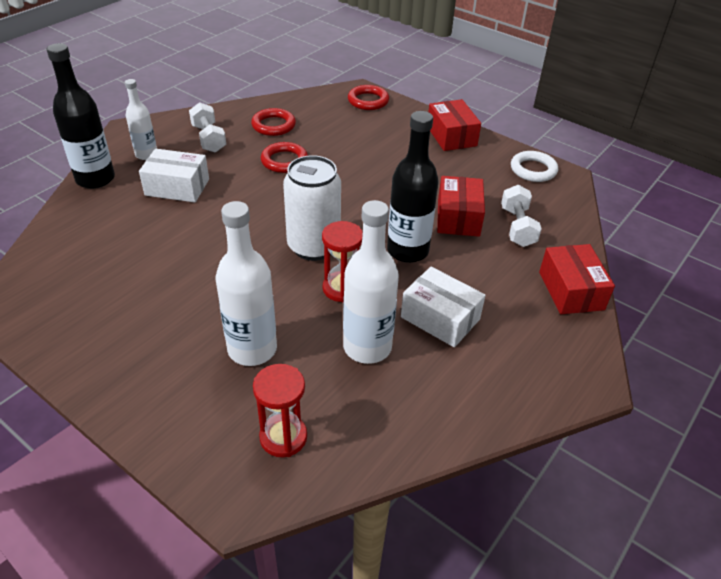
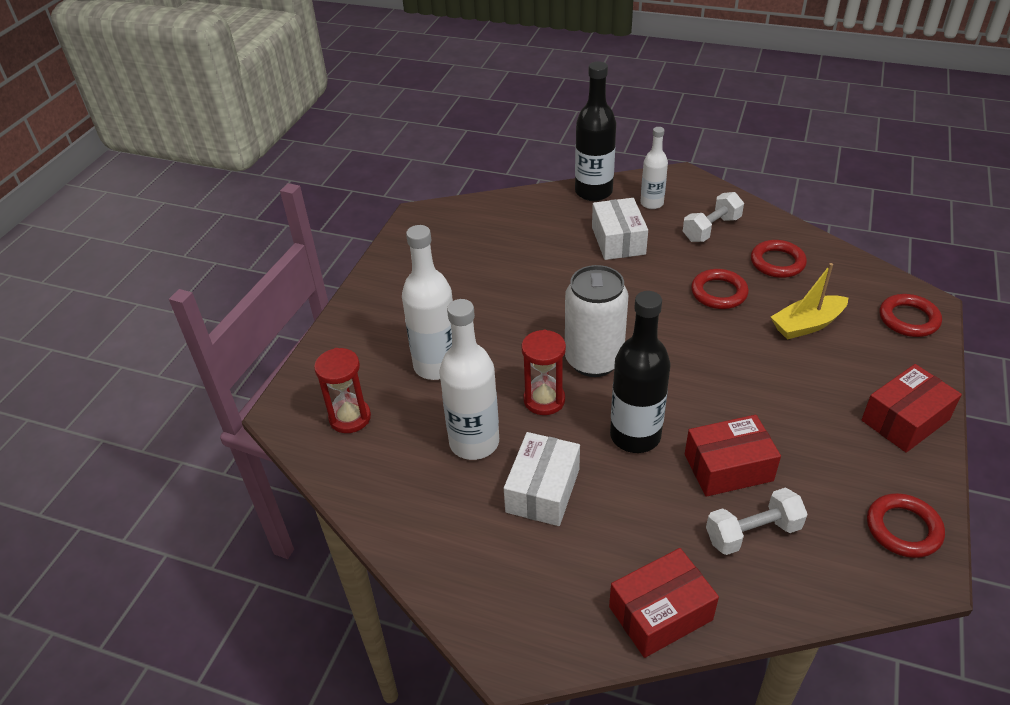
camera: 75 degrees right, 0 degrees up
(346, 138) = (807, 325): none -> yellow boat
(533, 170) = (903, 529): white ring -> red ring

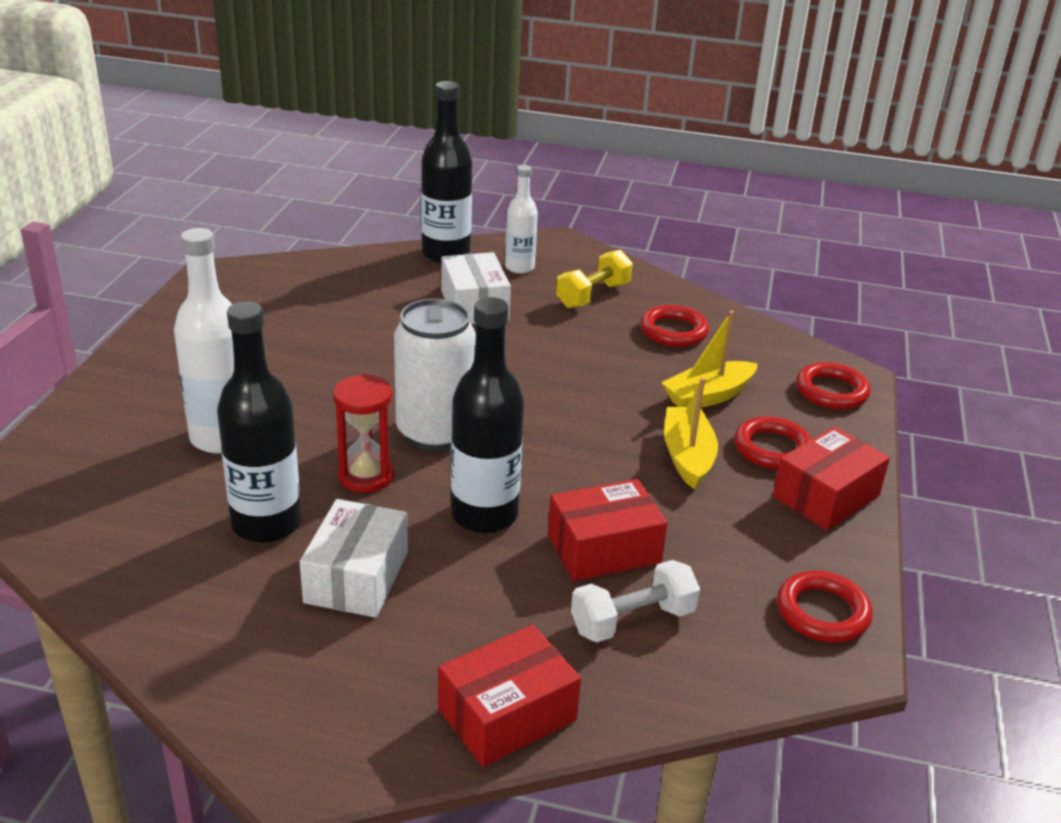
camera: 10 degrees left, 10 degrees down
(350, 417) = (94, 497): red hourglass -> none
(474, 442) = (266, 524): white bottle -> black bottle
(711, 229) = (593, 295): white dumbbell -> yellow dumbbell
(719, 293) = (599, 362): red ring -> red ring (772, 449)
(791, 382) = (687, 456): none -> yellow boat

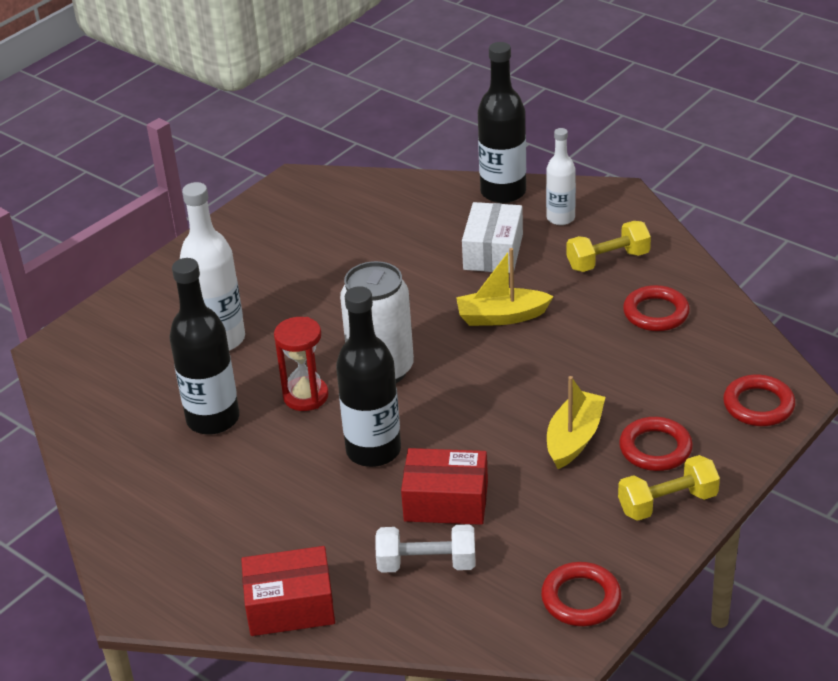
camera: 30 degrees right, 5 degrees up
(356, 577) = (251, 477): white box -> none
(708, 396) = (637, 385): yellow boat -> yellow boat (501, 316)
(826, 496) = (667, 503): red box -> yellow dumbbell

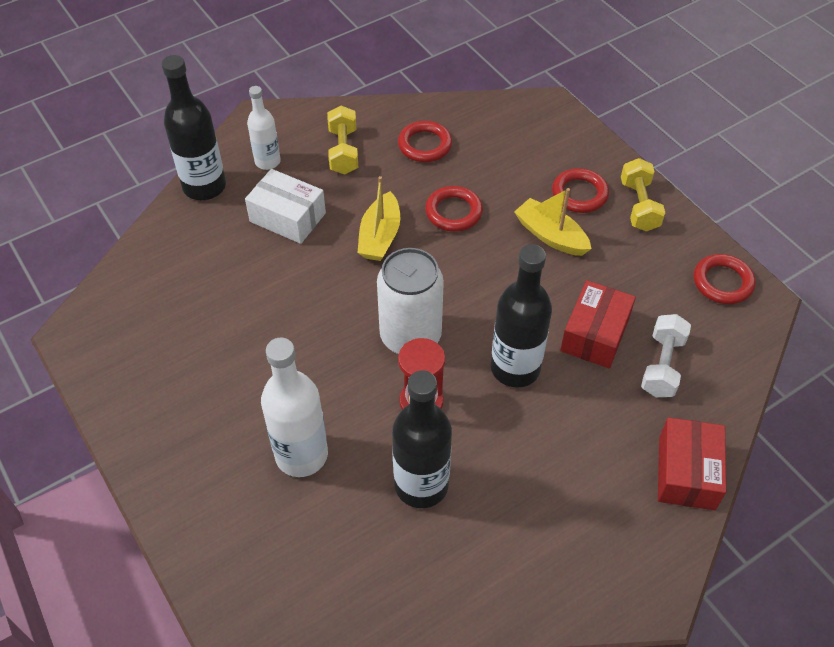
camera: 75 degrees left, 15 degrees up
(758, 405) = (554, 126): red ring -> red ring (453, 212)

